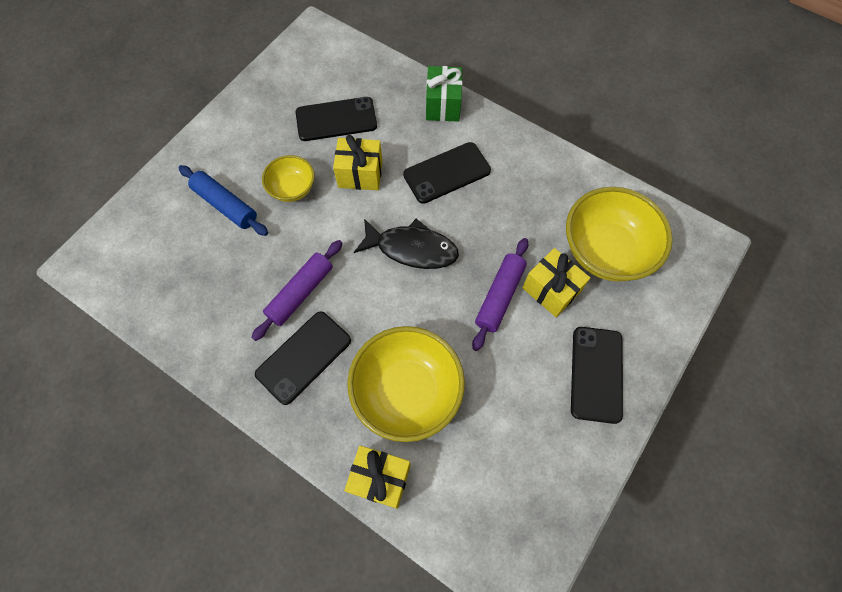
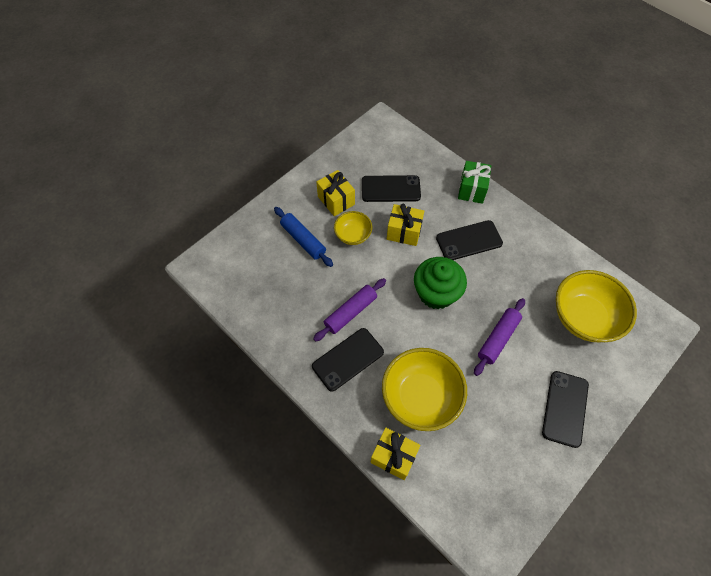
camera: 10 degrees right, 5 degrees down
(412, 249) = (436, 293): black fish -> green cupcake
(551, 290) = (537, 340): yellow gift -> yellow gift (336, 200)

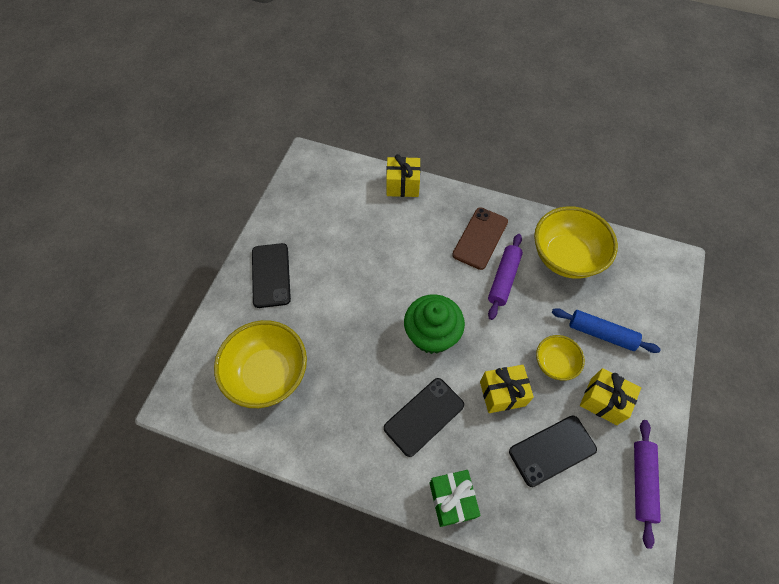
camera: 155 degrees right, 0 degrees up
(348, 359) = (480, 238): black phone -> brown phone
(420, 397) = (401, 234): yellow bowl -> yellow bowl (566, 257)
(498, 339) = (351, 313): purple rolling pin -> purple rolling pin (642, 482)

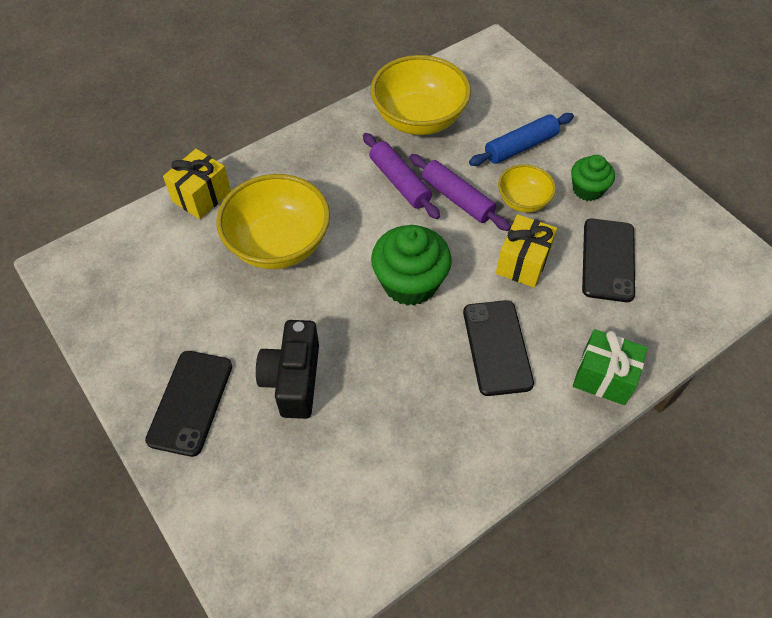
camera: 55 degrees left, 5 degrees down
(268, 374) = (324, 482): yellow bowl -> yellow bowl (278, 244)
(271, 275) = (190, 402): black phone -> black phone turned 75 degrees clockwise
(319, 315) = (293, 379): none -> black camera
(480, 238) = (335, 171): brown phone -> none
(603, 401) = (587, 189): yellow gift -> green cupcake
(642, 482) = (681, 213): purple rolling pin -> purple rolling pin (457, 198)

